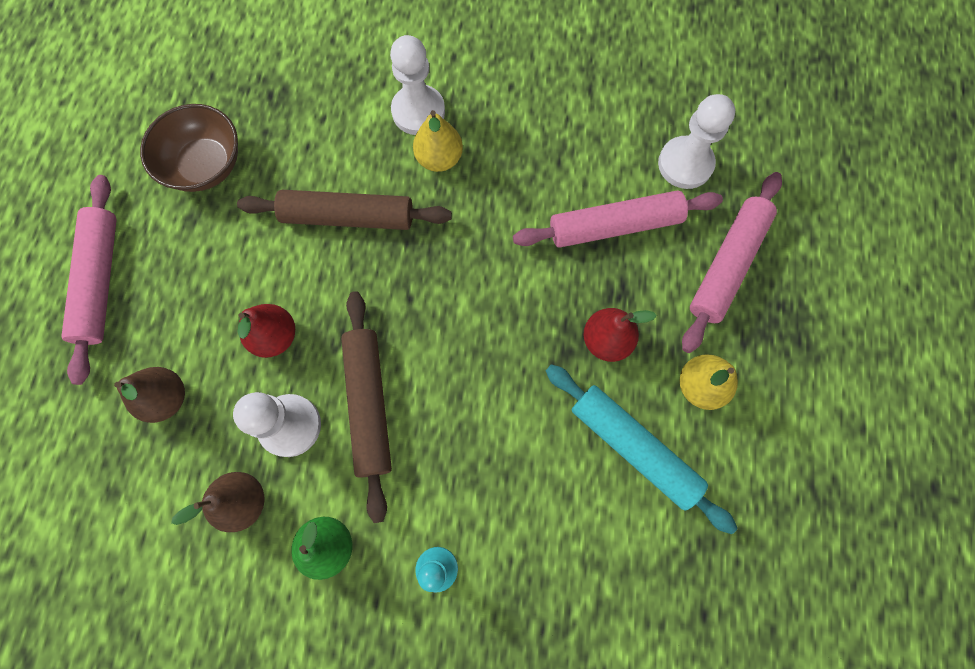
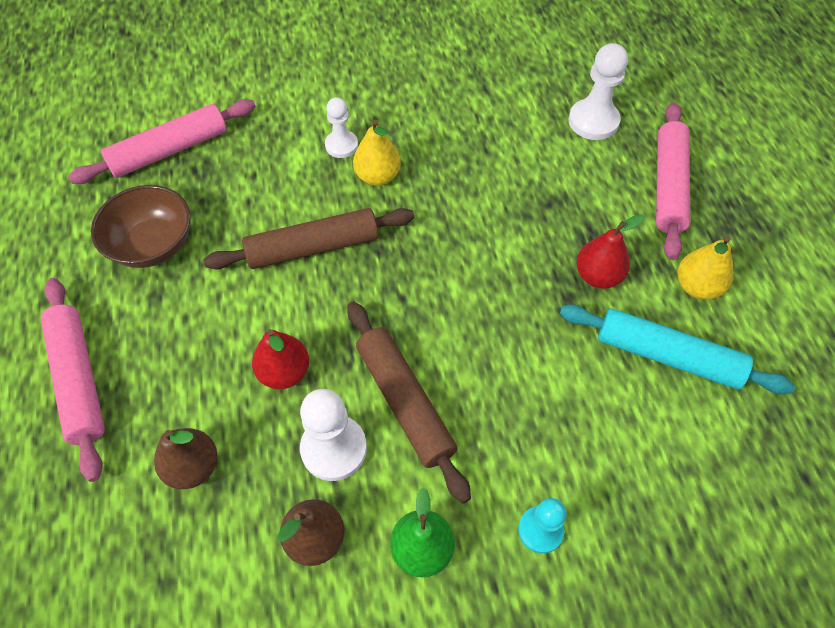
camera: 20 degrees left, 15 degrees down
(418, 111) = (341, 145): white pawn -> white pawn, size x0.64
(615, 226) = (559, 184): pink rolling pin -> pink rolling pin (170, 150)

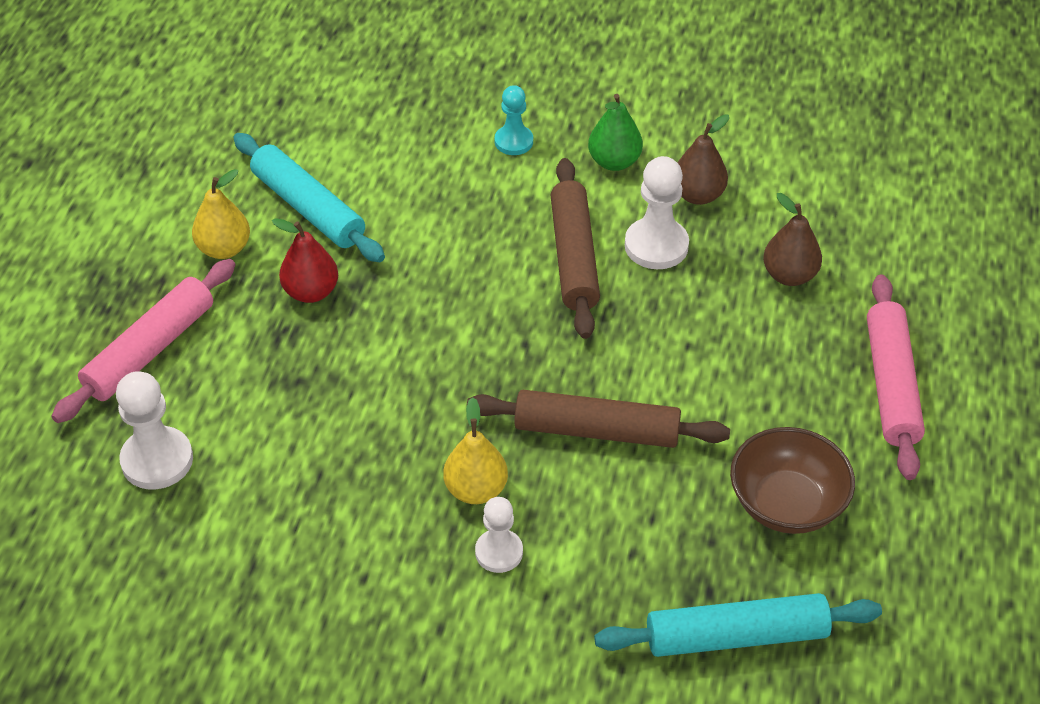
camera: 155 degrees left, 10 degrees down
(170, 150) = (736, 636): pink rolling pin -> turquoise rolling pin
(284, 372) = (678, 319): red pear -> none

